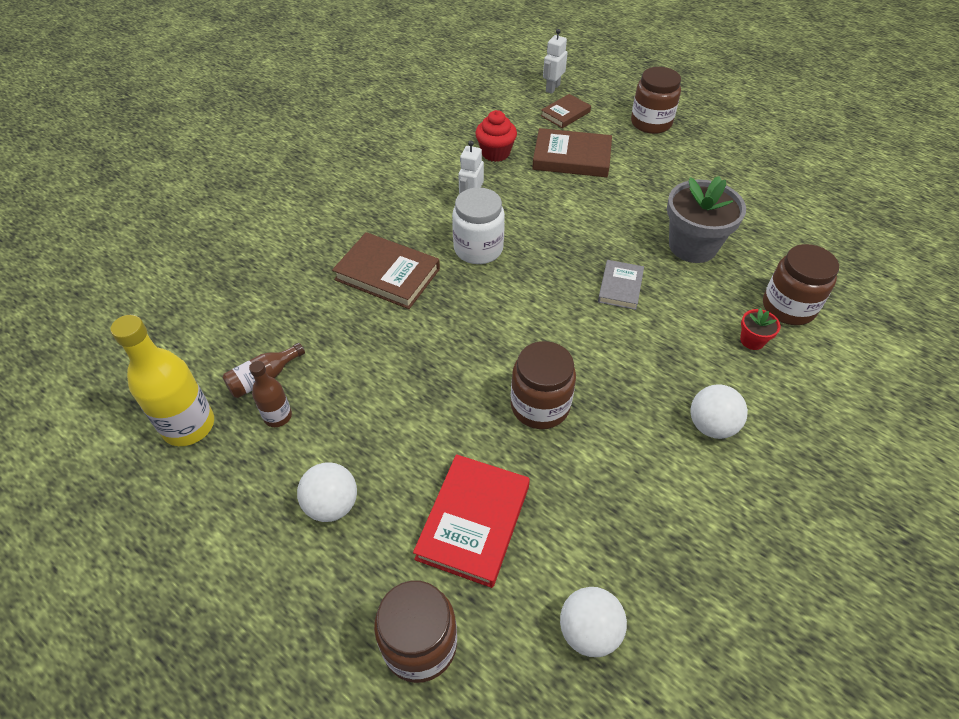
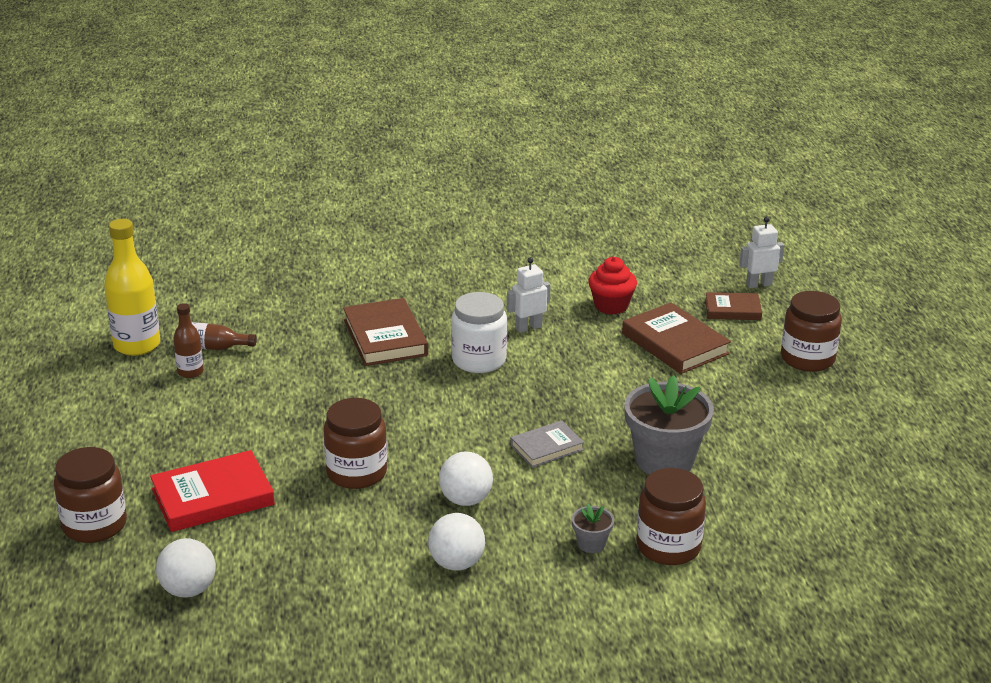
camera: 45 degrees right, 20 degrees down
(332, 505) = (151, 434): white ball -> white ball (466, 500)
(752, 340) = (591, 544): red flower pot -> grey flower pot

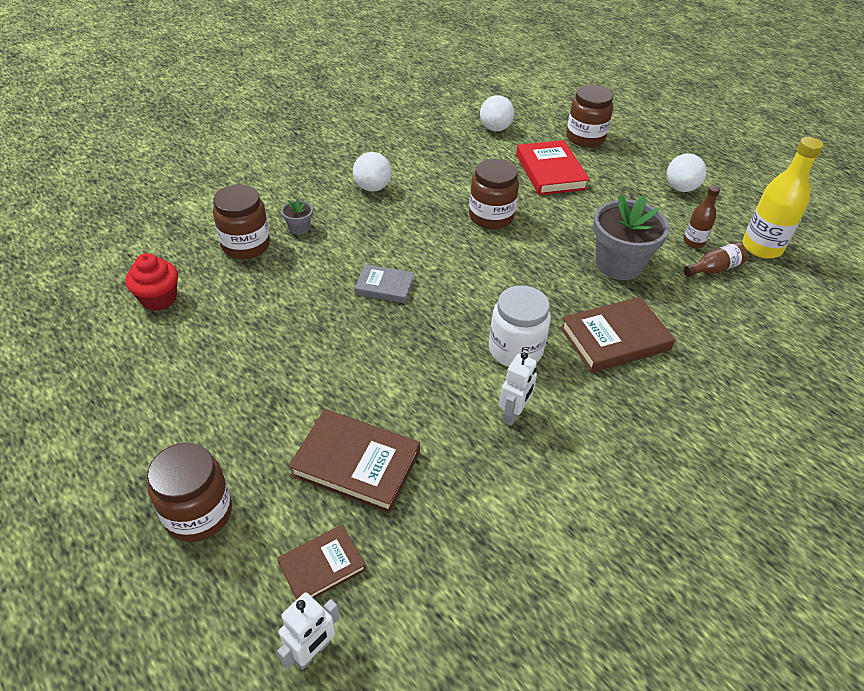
camera: 145 degrees right, 15 degrees up
(213, 497) = (550, 172): red book -> red book turned 45 degrees counterclockwise
(385, 337) = (615, 339): brown book -> brown book turned 60 degrees counterclockwise
(466, 500) = (404, 226): white ball -> white ball (680, 188)
(547, 447) = (384, 286): grey book -> grey book turned 75 degrees clockwise
(611, 306) = (462, 495): red cupcake -> red cupcake (159, 299)
(664, 460) = (286, 312): grey flower pot -> grey flower pot (619, 264)

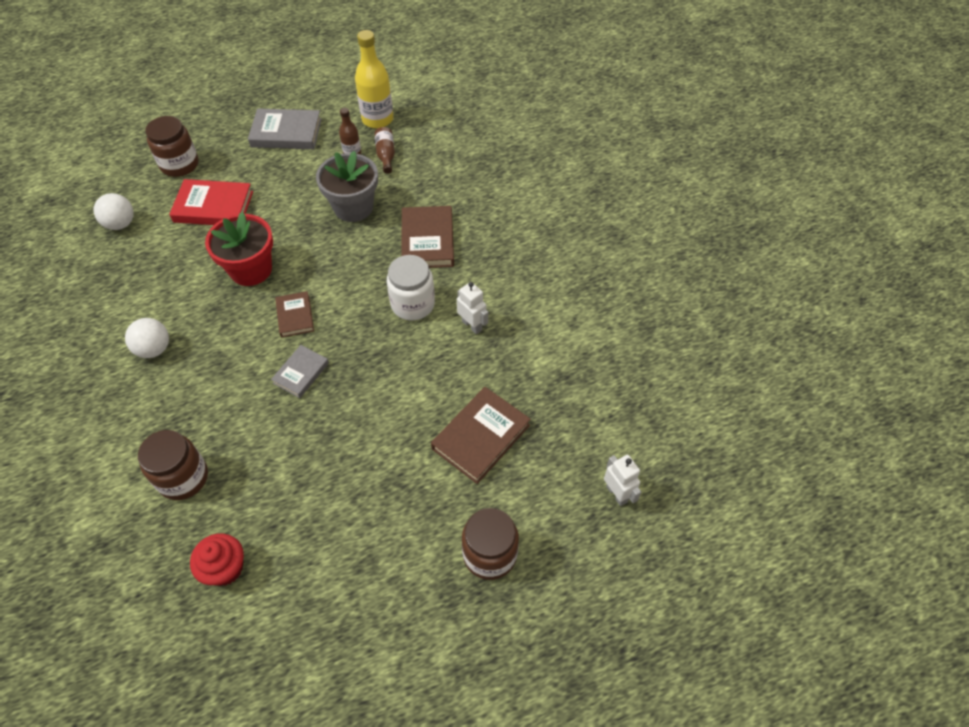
camera: 70 degrees left, 10 degrees up
(299, 228) = (182, 425): grey flower pot -> none
(322, 566) = (558, 476): brown book -> brown book (295, 316)
(491, 217) = (251, 269): brown jar -> red flower pot
(680, 188) = (286, 133): white ball -> grey book

